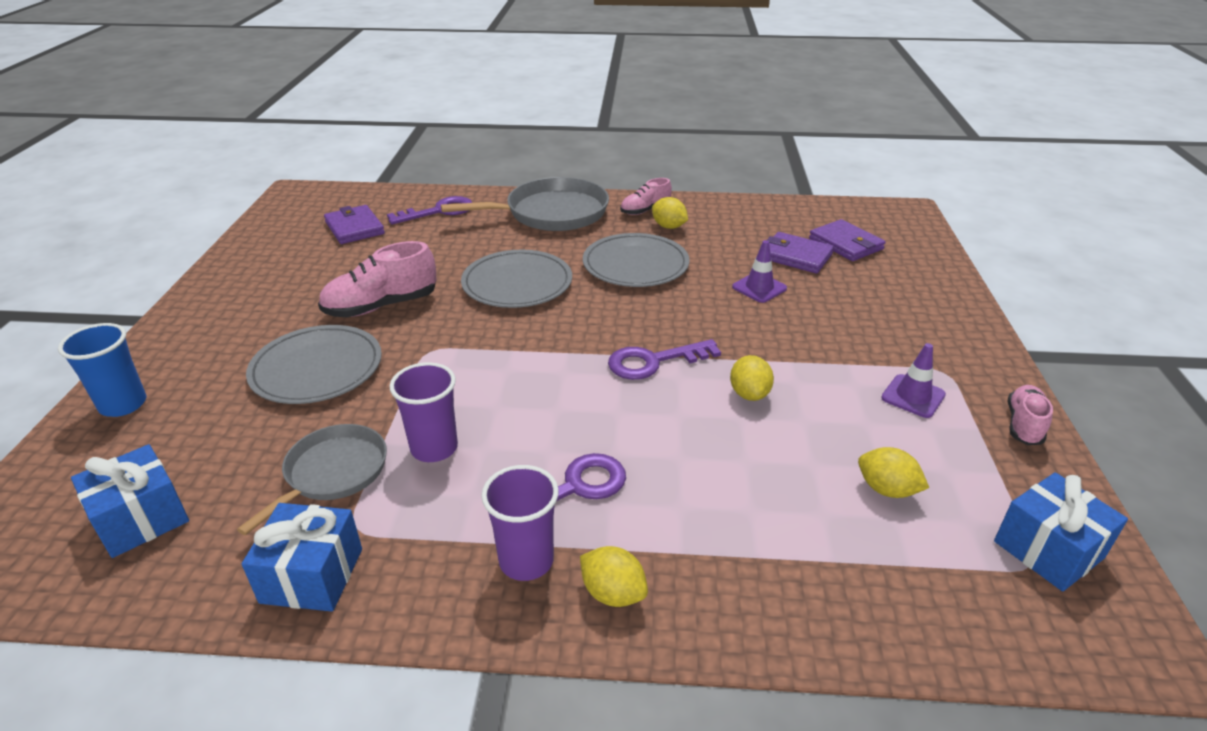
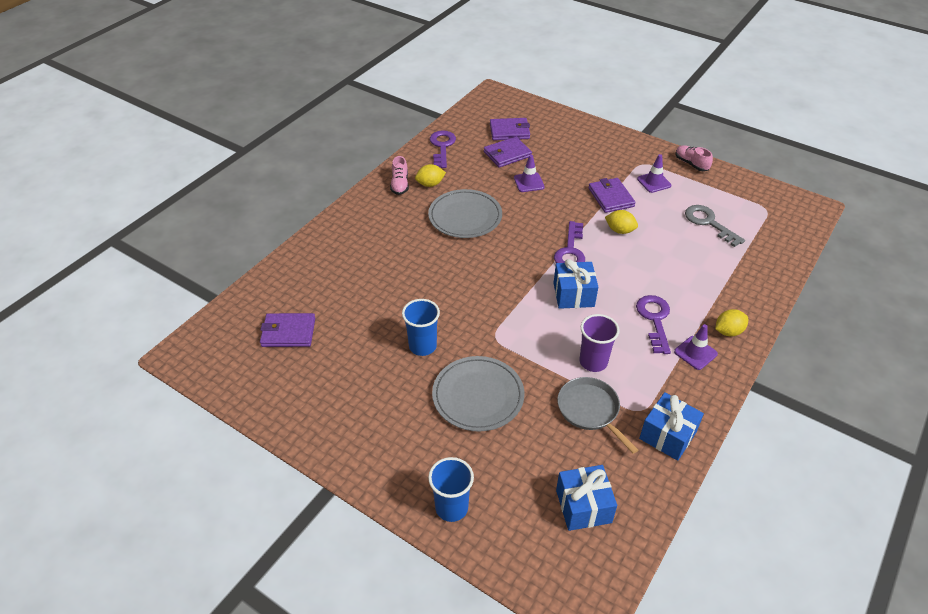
camera: 60 degrees left, 10 degrees up
(381, 306) = (422, 346): pink shoe -> blue cup
(439, 211) = (305, 279): purple key -> purple key (442, 147)
(517, 283) = (445, 274): grey plate -> none
(526, 561) = (695, 353): purple cup -> purple traffic cone
(551, 213) = (363, 226): grey pan -> none
(817, 364) = (611, 197): none -> purple wallet
(886, 489) = (708, 223): yellow lemon -> grey key
(1048, 549) = (761, 201): blue gift -> blue gift (573, 295)

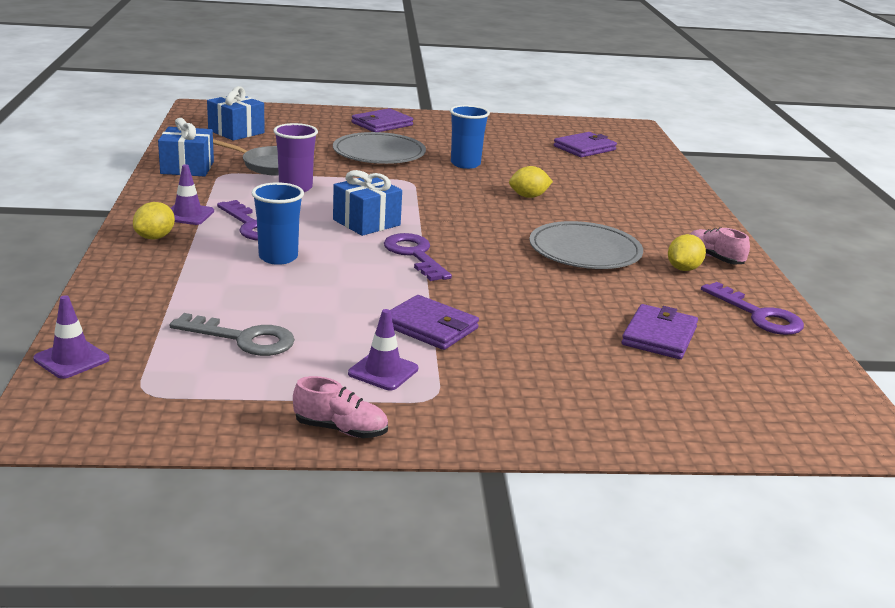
camera: 140 degrees right, 20 degrees down
(451, 507) = (333, 116): blue cup -> blue cup (278, 257)
(509, 131) = (717, 373): purple wallet -> purple wallet (382, 124)
(529, 182) = (570, 309): purple traffic cone -> purple traffic cone (71, 359)
(620, 230) = (373, 291): yellow lemon -> yellow lemon (528, 196)

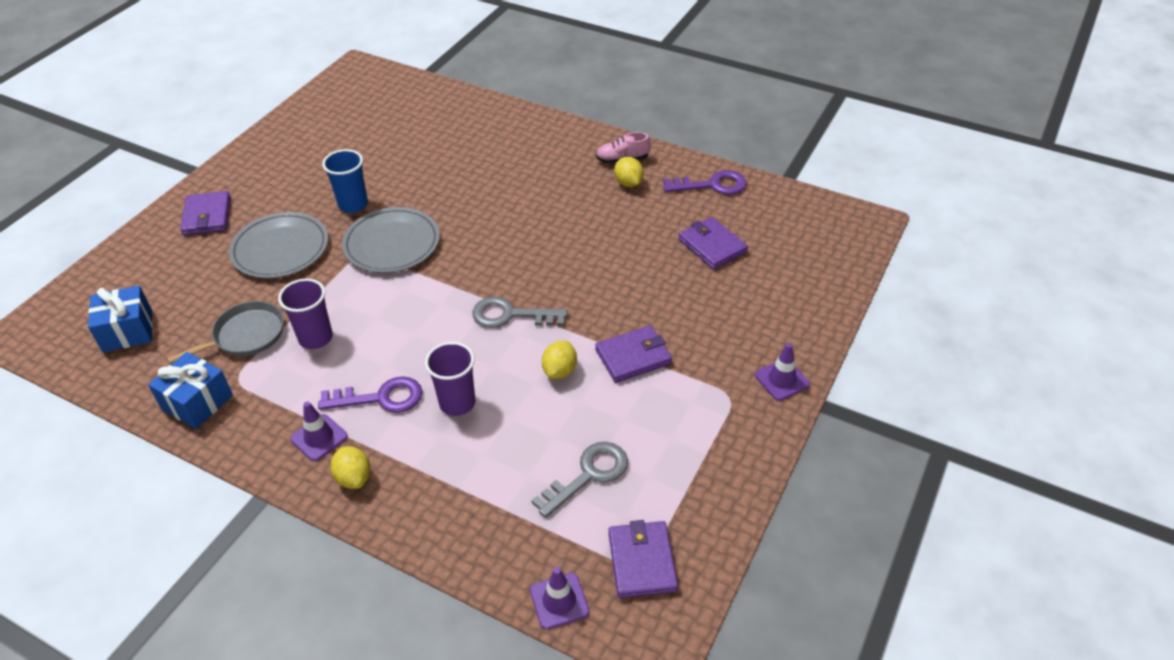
camera: 55 degrees left, 20 degrees up
(278, 257) = (457, 403): blue cup -> purple cup
(341, 429) = (746, 463): pink shoe -> none
(366, 222) = (428, 319): blue gift -> none
(383, 371) = (682, 409): purple traffic cone -> purple traffic cone (782, 380)
(414, 255) = (510, 315): purple key -> grey key
(528, 196) = (450, 199): yellow lemon -> yellow lemon (560, 371)
(584, 148) = (379, 119): purple wallet -> purple wallet (642, 561)
(585, 251) = (568, 217): grey plate -> grey plate (392, 244)

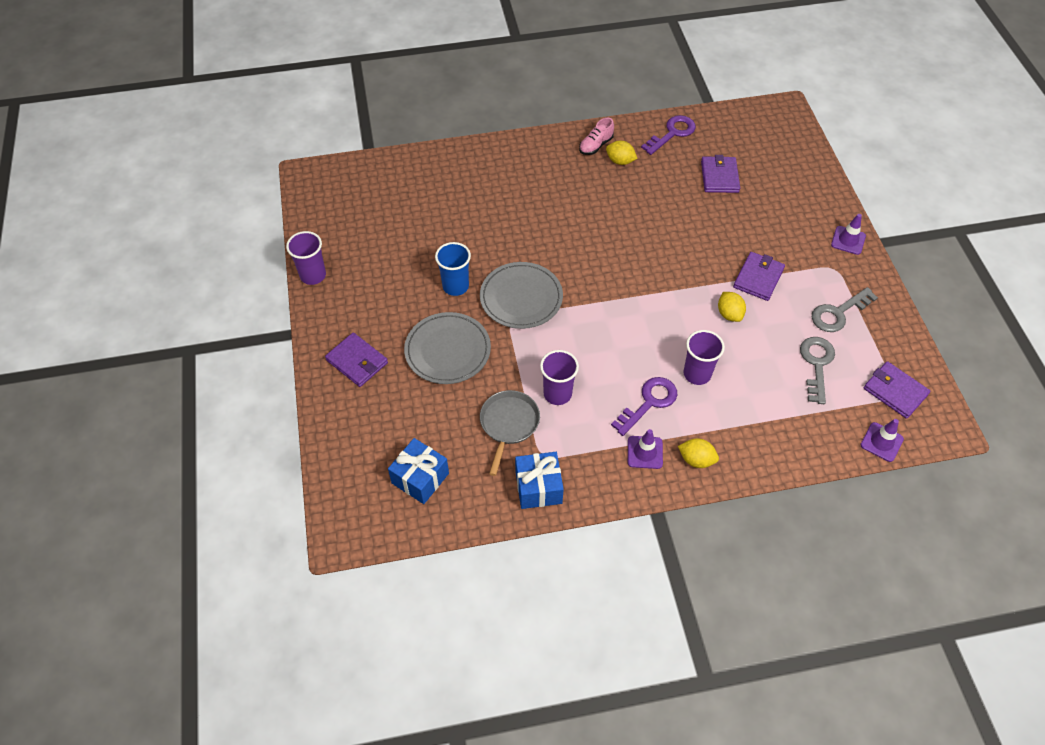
camera: 40 degrees left, 10 degrees up
(263, 138) = (313, 275): none -> purple cup
(510, 315) = (658, 298): grey key -> grey key (838, 313)
(712, 246) = (719, 177): purple wallet -> purple wallet turned 75 degrees clockwise

